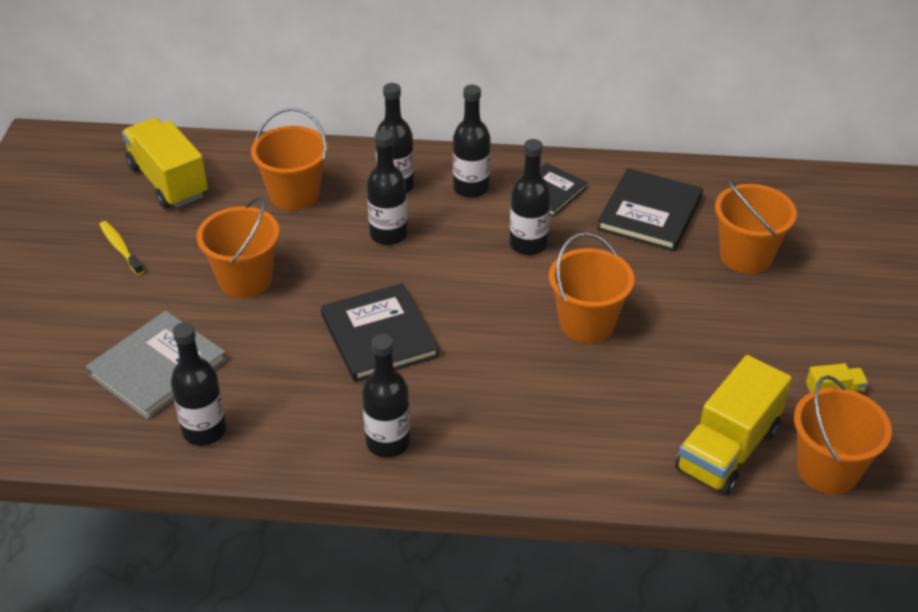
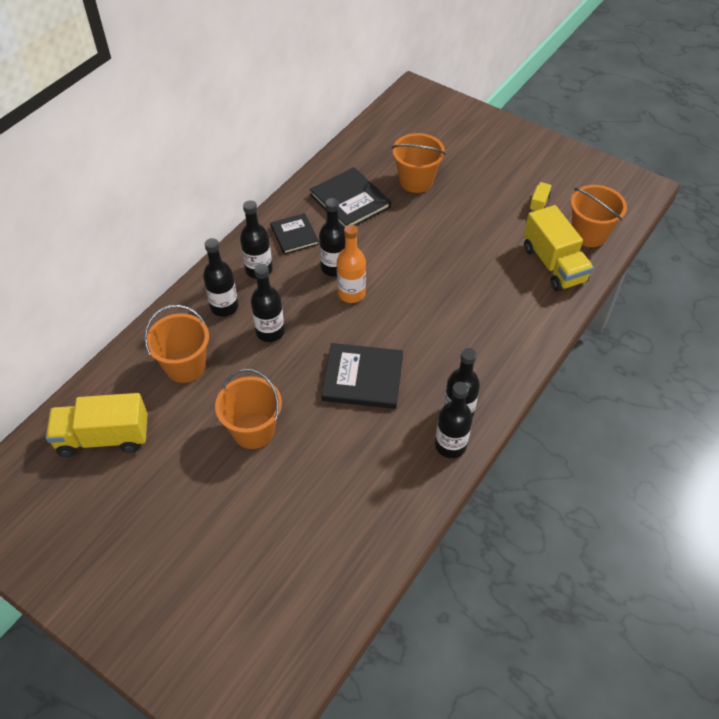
camera: 60 degrees left, 10 degrees up
(120, 248) = (157, 497): yellow toothbrush -> none
(157, 368) = (306, 517): grey book -> none
(204, 431) = (386, 510): black bottle -> black bottle (450, 445)
(500, 275) = (351, 293): none -> orange bottle
(587, 323) = (421, 274): orange bucket -> none

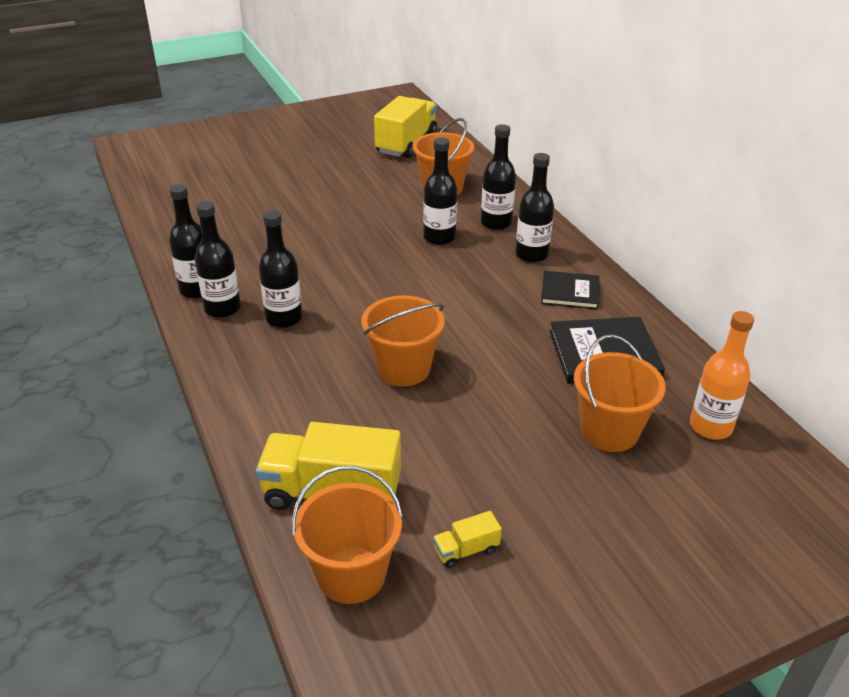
camera: 120 degrees right, 15 degrees down
(253, 430) = (339, 201): orange bucket -> orange bucket (403, 368)
(334, 267) = (494, 302): black bottle -> black bottle (284, 318)
(351, 293) = (443, 300): orange bottle -> orange bottle (710, 427)
(362, 378) = (328, 269): black book -> none
(539, 203) = (466, 550): yellow truck -> yellow truck turned 105 degrees clockwise

